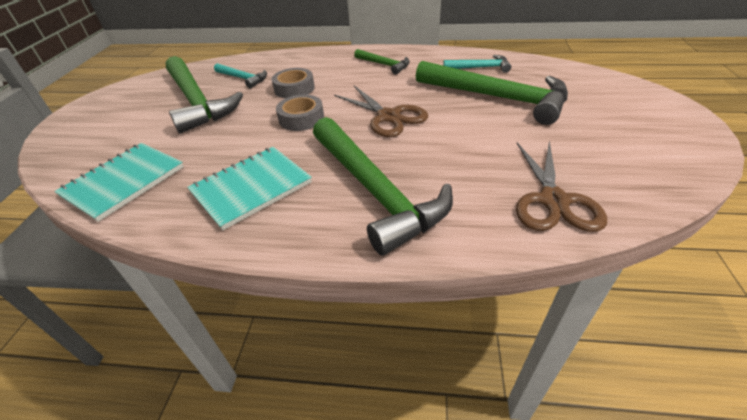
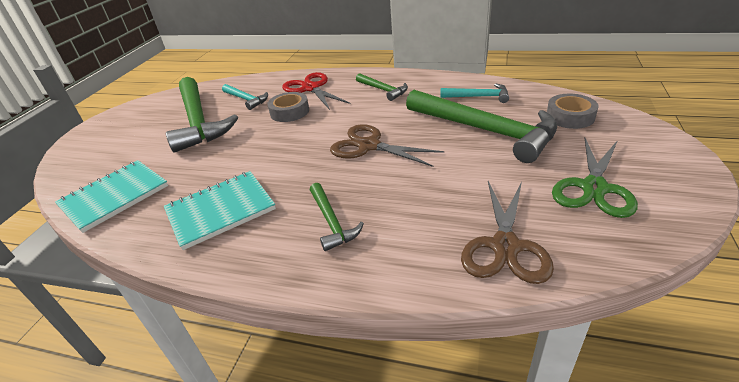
camera: 10 degrees right, 5 degrees down
(301, 118) = (287, 143): grey tape -> grey tape (570, 117)
(309, 65) = (311, 88): none -> red scissors
(375, 190) = (332, 222): green hammer -> green hammer, size x0.48
(388, 117) = (369, 146): brown scissors -> brown scissors turned 150 degrees clockwise
(614, 143) = (593, 188): none -> green scissors

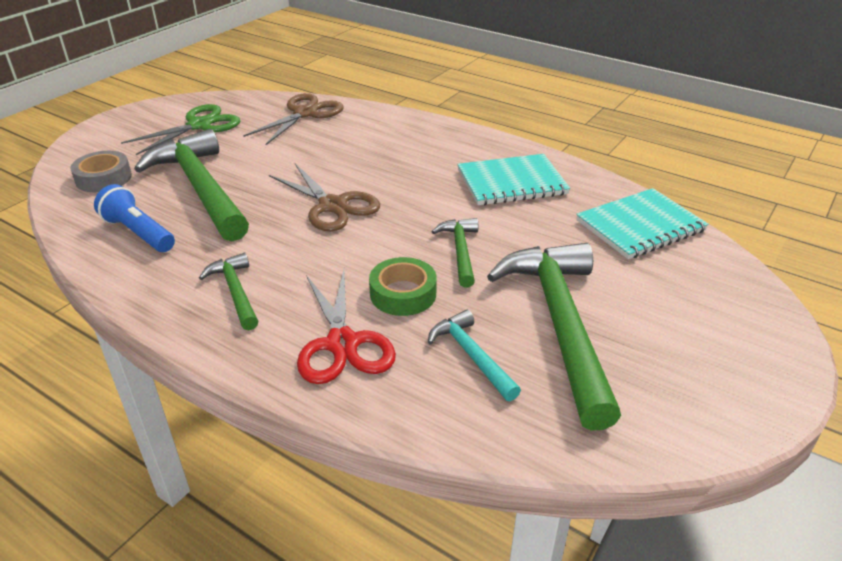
camera: 165 degrees left, 0 degrees up
(289, 112) = (403, 294): grey tape -> green tape
(332, 222) = (412, 151): green hammer -> green hammer (460, 251)
(478, 97) = (138, 233): turquoise hammer -> blue flashlight

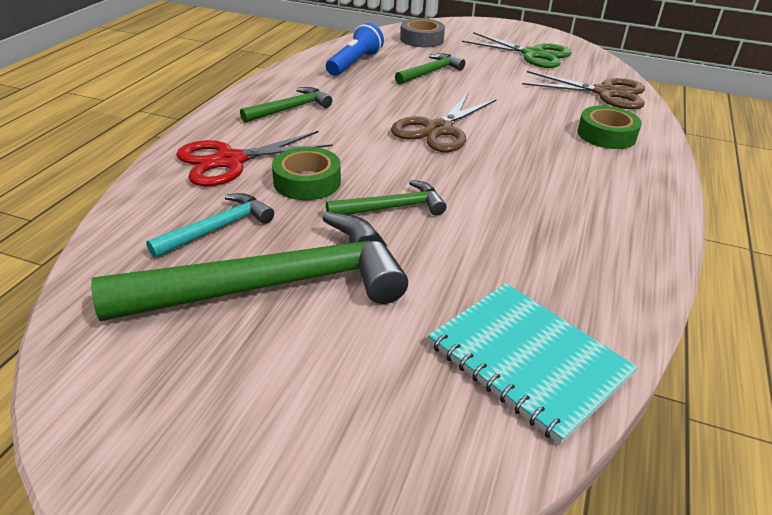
camera: 75 degrees right, 0 degrees up
(200, 188) = (430, 72): green hammer -> green hammer, size x0.48
(378, 132) = (606, 135): none -> green tape
(511, 182) = (565, 234): turquoise notebook -> none

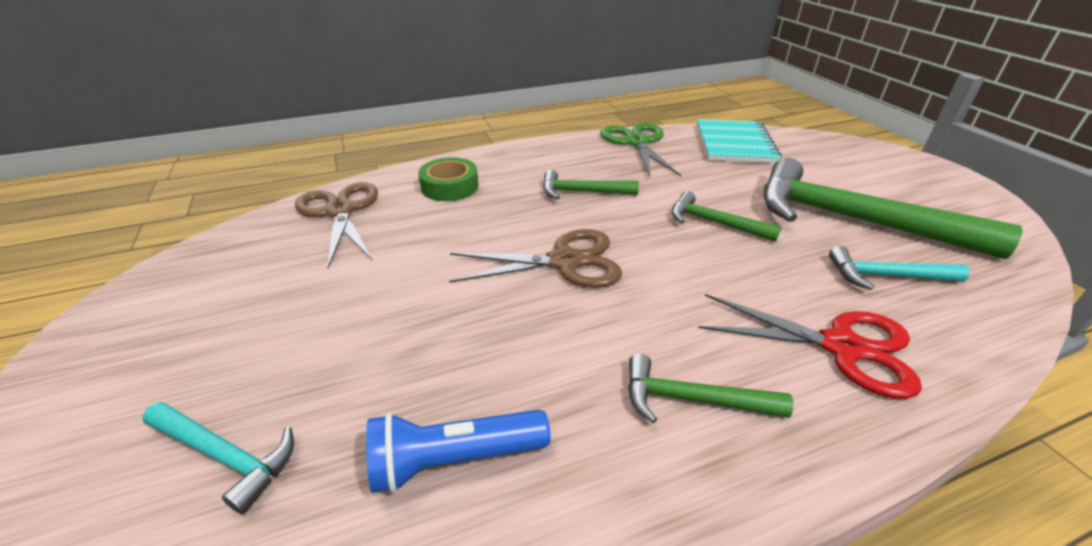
camera: 130 degrees left, 0 degrees up
(307, 182) = (767, 277): green tape -> none
(421, 39) = (225, 455): grey tape -> turquoise hammer
(430, 72) = (403, 350): green hammer -> green hammer (582, 192)
(533, 54) = (230, 296): green scissors -> green scissors (637, 142)

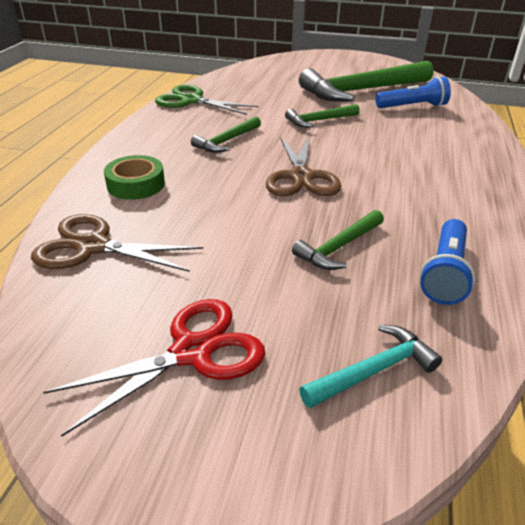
camera: 55 degrees left, 0 degrees up
(565, 262) = (301, 177): brown scissors -> brown scissors turned 150 degrees clockwise
(692, 399) = (454, 188): green hammer -> green hammer (339, 247)
(734, 143) = (244, 78): turquoise notebook -> none
(841, 347) = (450, 139): red scissors -> red scissors (192, 352)
(886, 276) = (412, 107): turquoise hammer -> blue flashlight

